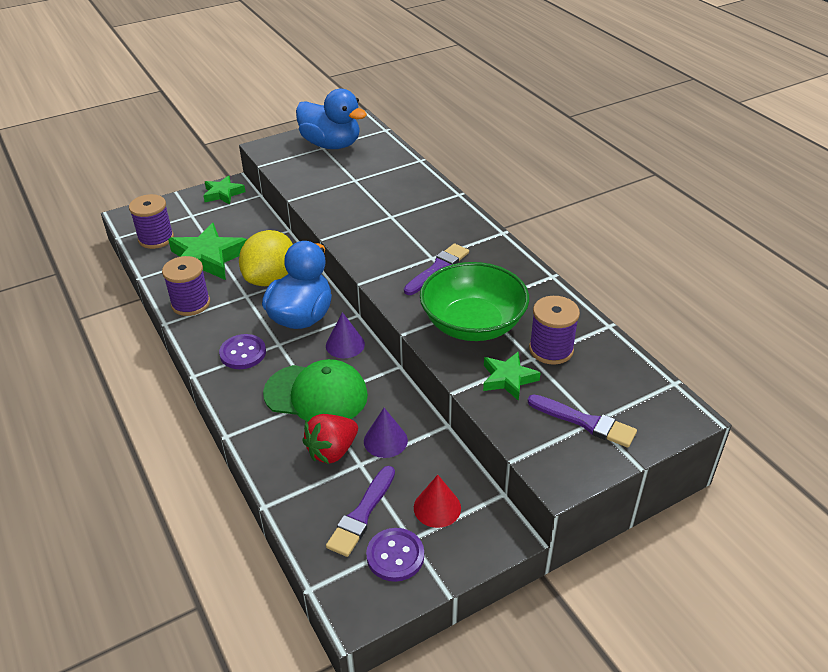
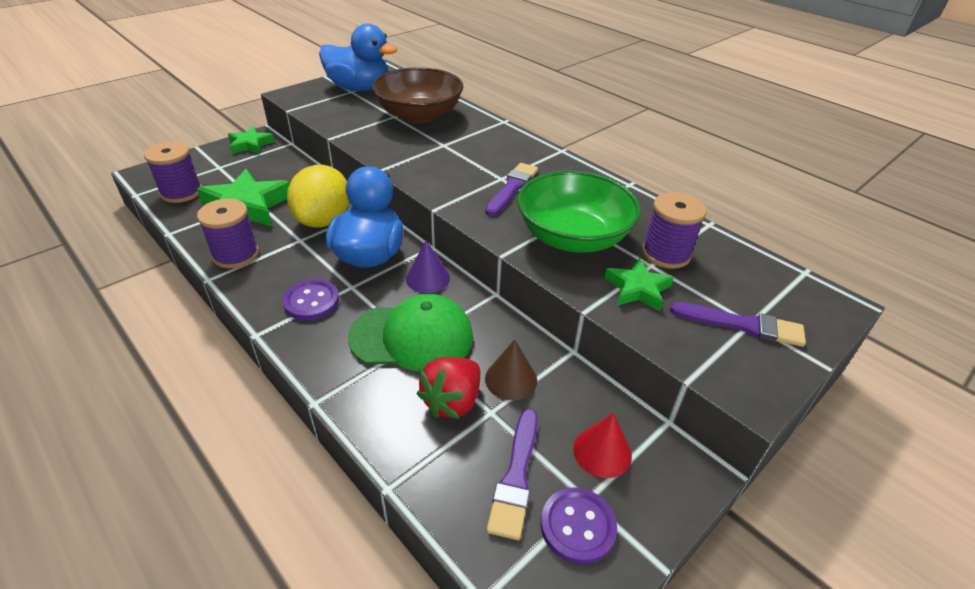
camera: 15 degrees left, 0 degrees up
(379, 181) = (419, 115): none -> brown bowl
(385, 440) = (511, 379): purple cone -> brown cone

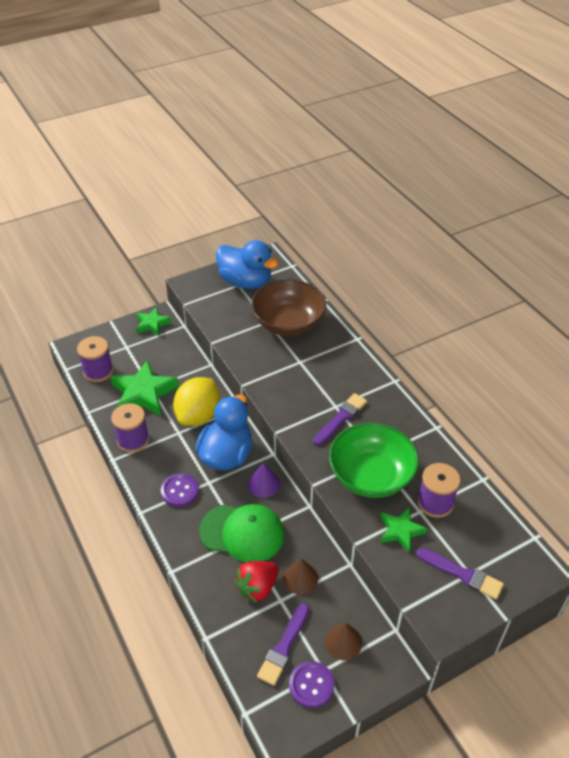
camera: 15 degrees right, 5 degrees up
(602, 451) = (343, 642): red cone -> brown cone

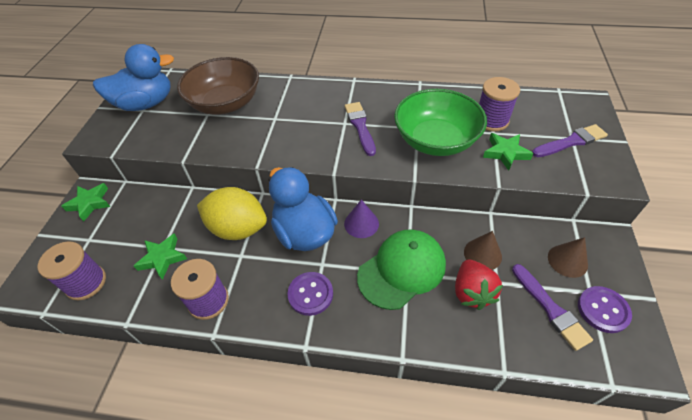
camera: 50 degrees left, 5 degrees up
(143, 393) = (162, 258): green star -> green star, size x0.58
(198, 415) = (238, 228): yellow lemon -> yellow lemon turned 45 degrees counterclockwise

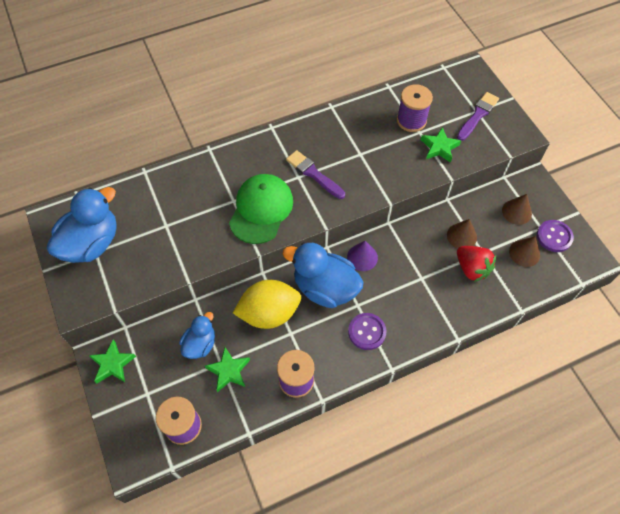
camera: 35 degrees left, 10 degrees up
(162, 223) = (200, 344): none -> blue duck
(225, 103) = (173, 206): brown bowl -> none
(402, 270) = (416, 278): green cap -> green cap (261, 210)
(435, 140) = (382, 160): green bowl -> none
(550, 308) = (524, 253): purple brush -> brown cone

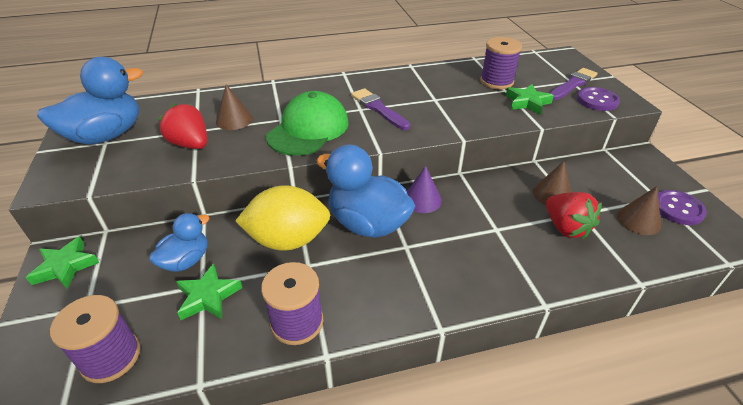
camera: 10 degrees right, 20 degrees down
(169, 243) = (190, 144): none -> red strawberry
(367, 332) = (412, 278): purple button -> purple button (597, 100)
(516, 212) = (623, 180): brown cone -> brown cone (234, 120)

